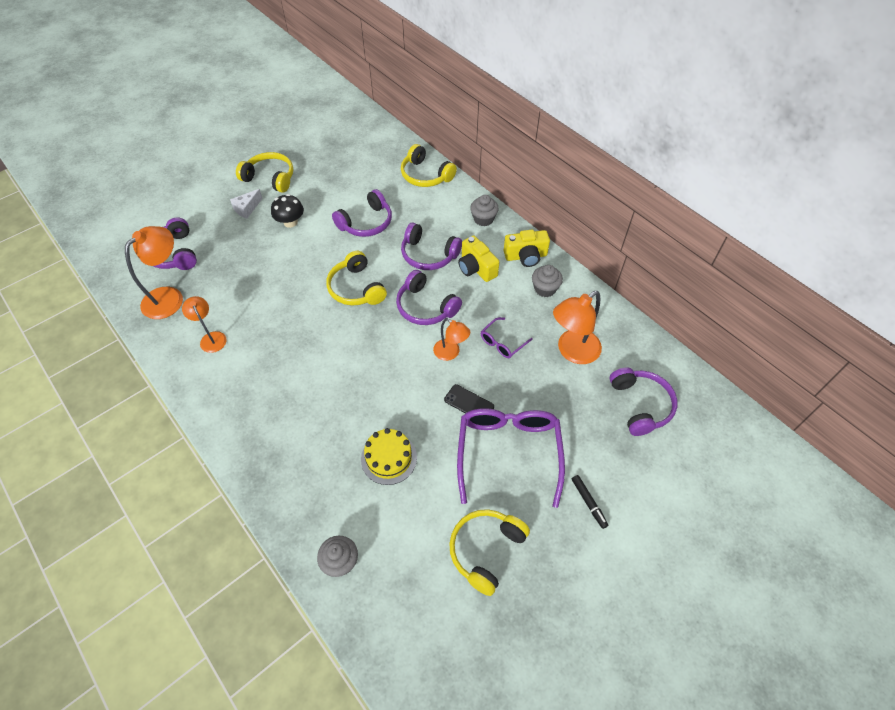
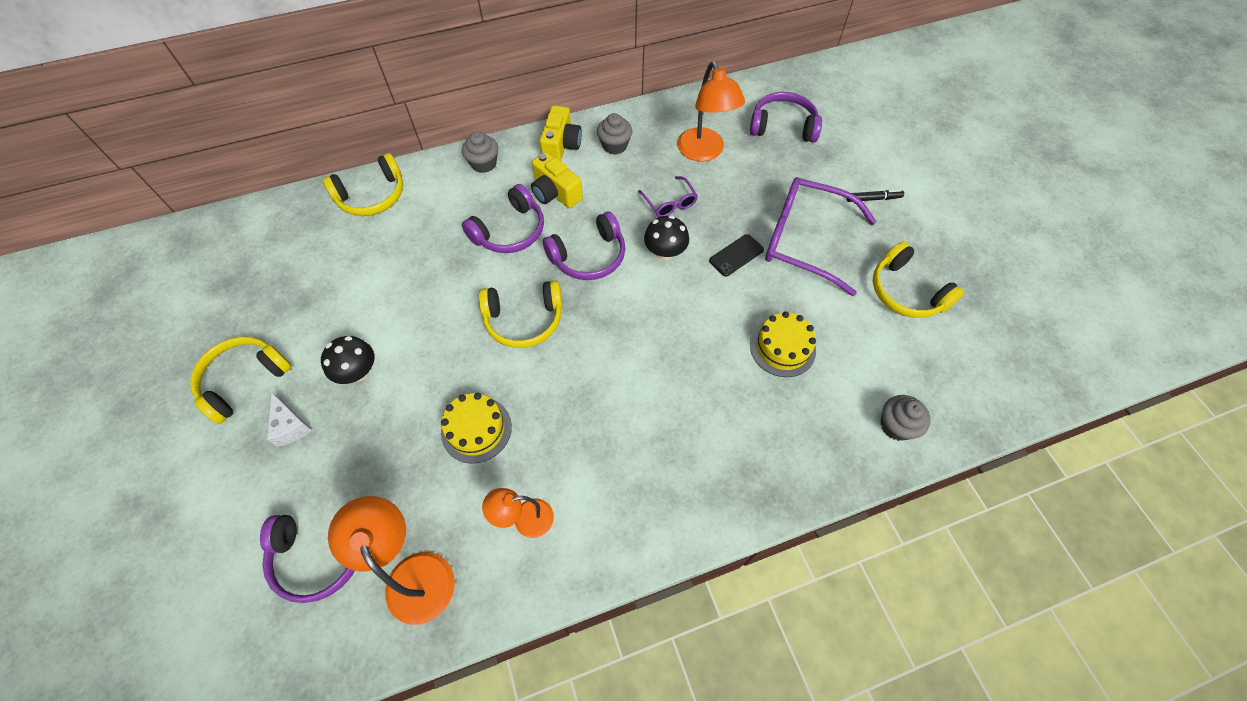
camera: 70 degrees left, 5 degrees up
(266, 292) = (476, 429): none -> yellow cake
(366, 223) = (417, 281): purple headphones -> none
(450, 353) = (665, 252): orange lamp -> black mushroom
(476, 268) = (555, 193): yellow camera -> yellow camera turned 60 degrees clockwise

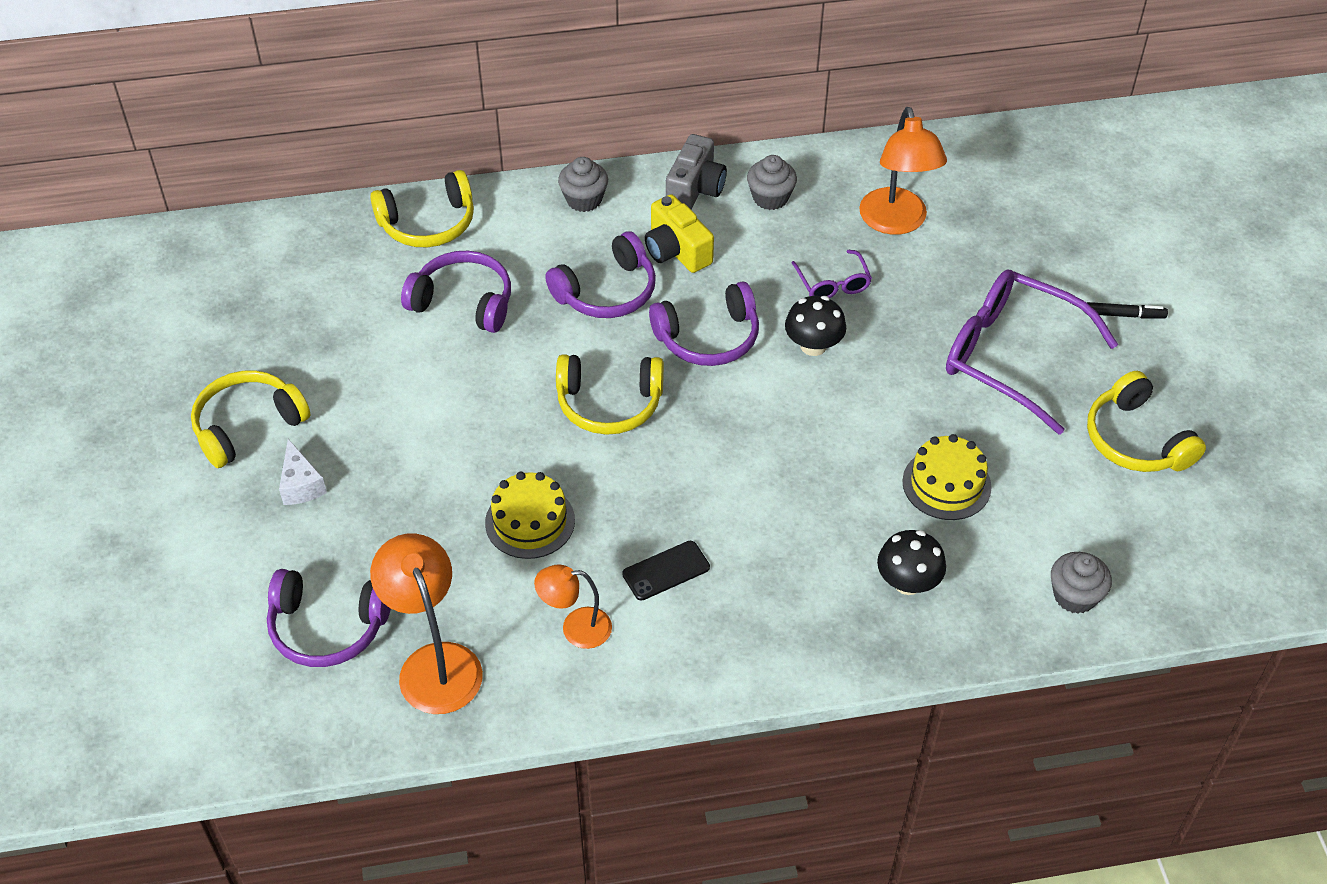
camera: 10 degrees right, 10 degrees down
(358, 372) = (389, 435): black mushroom -> black mushroom (908, 582)
(561, 146) = (695, 189): yellow camera -> grey camera
(736, 255) = (910, 363): black phone -> black phone (666, 571)
(782, 126) = (1018, 201): purple headphones -> purple headphones (464, 302)

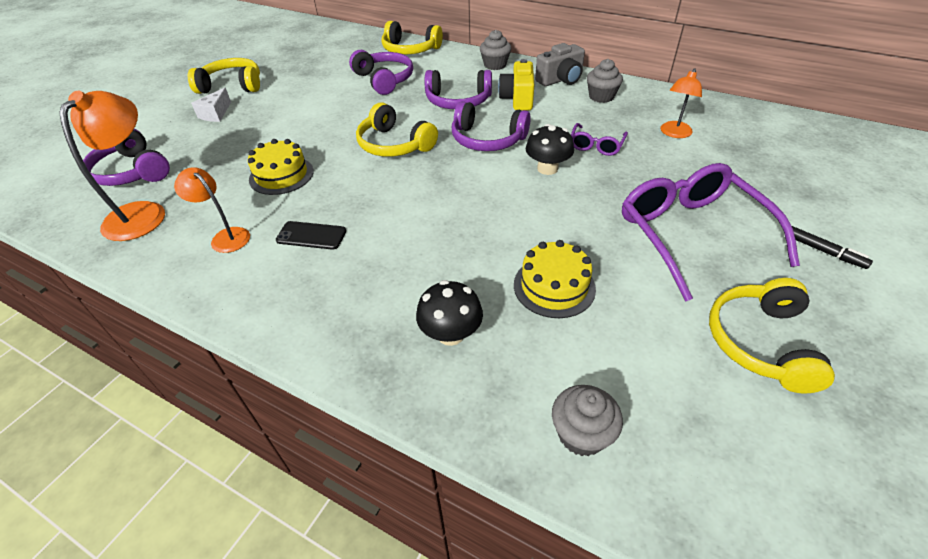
camera: 40 degrees right, 5 degrees down
(896, 222) = (674, 133): orange lamp -> orange lamp, size x0.60

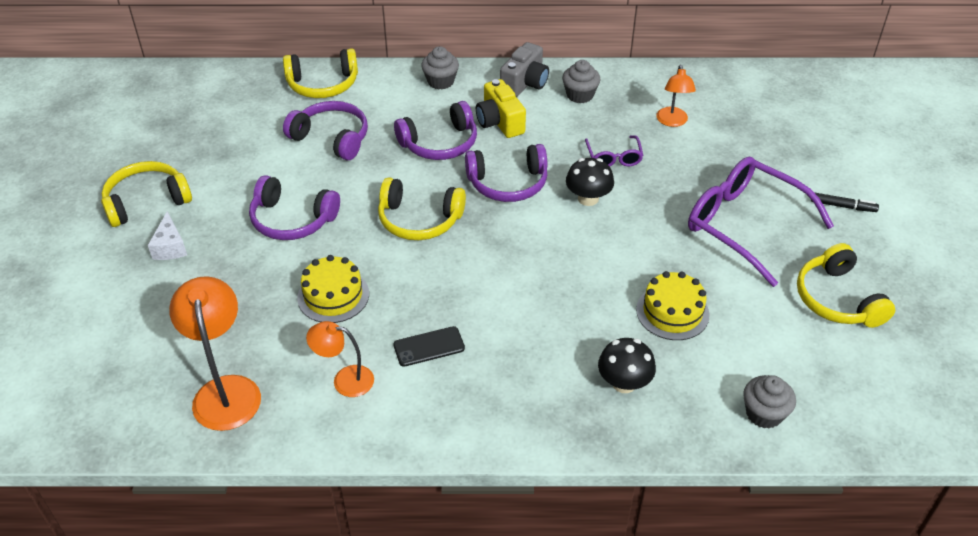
camera: 30 degrees left, 0 degrees up
(132, 172) = (153, 352): purple headphones -> purple headphones (292, 220)

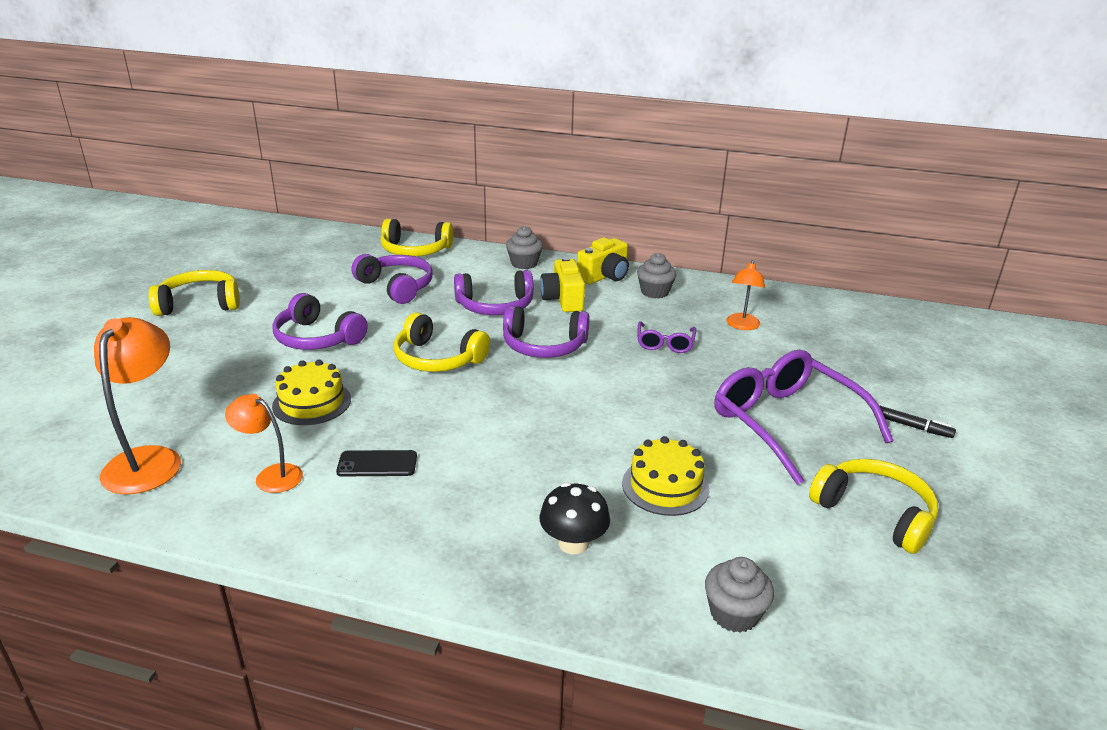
camera: 15 degrees right, 15 degrees down
(170, 247) = (193, 339): white cheese -> none
(525, 83) = (604, 276): grey camera -> yellow camera
(588, 198) = (620, 371): black mushroom -> none
(837, 299) = (875, 513): yellow headphones -> yellow headphones turned 135 degrees clockwise

